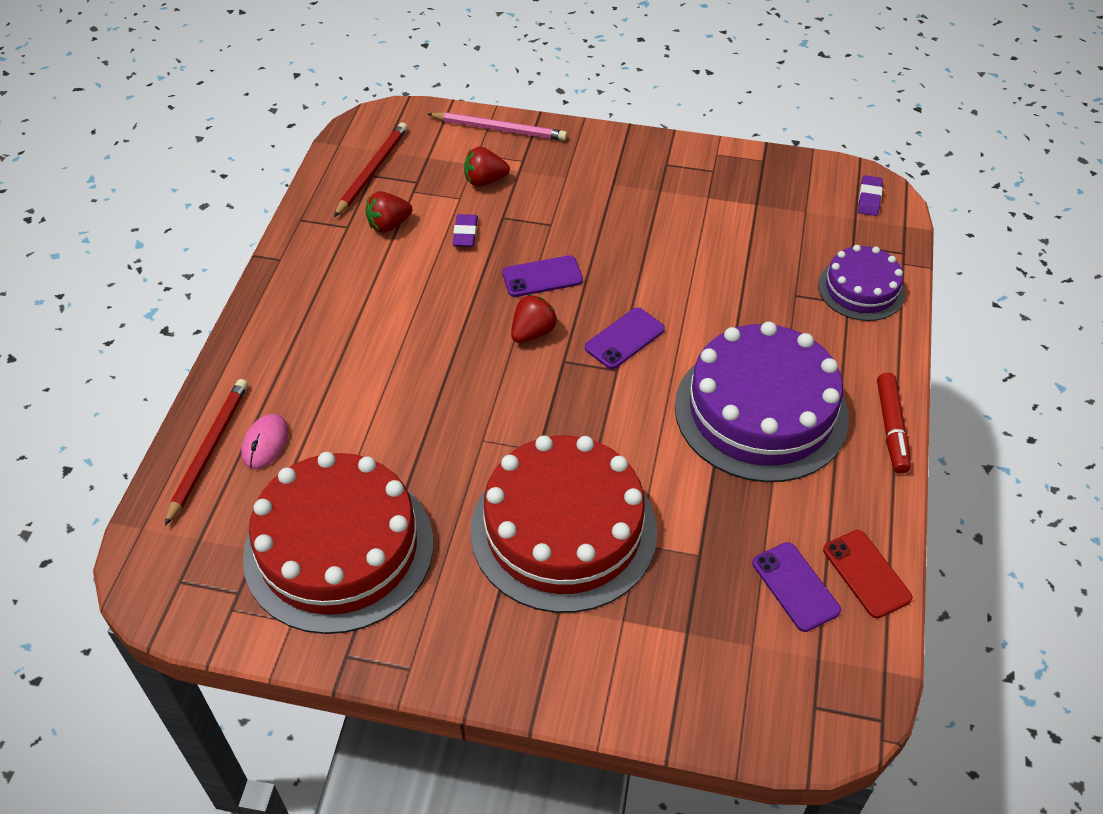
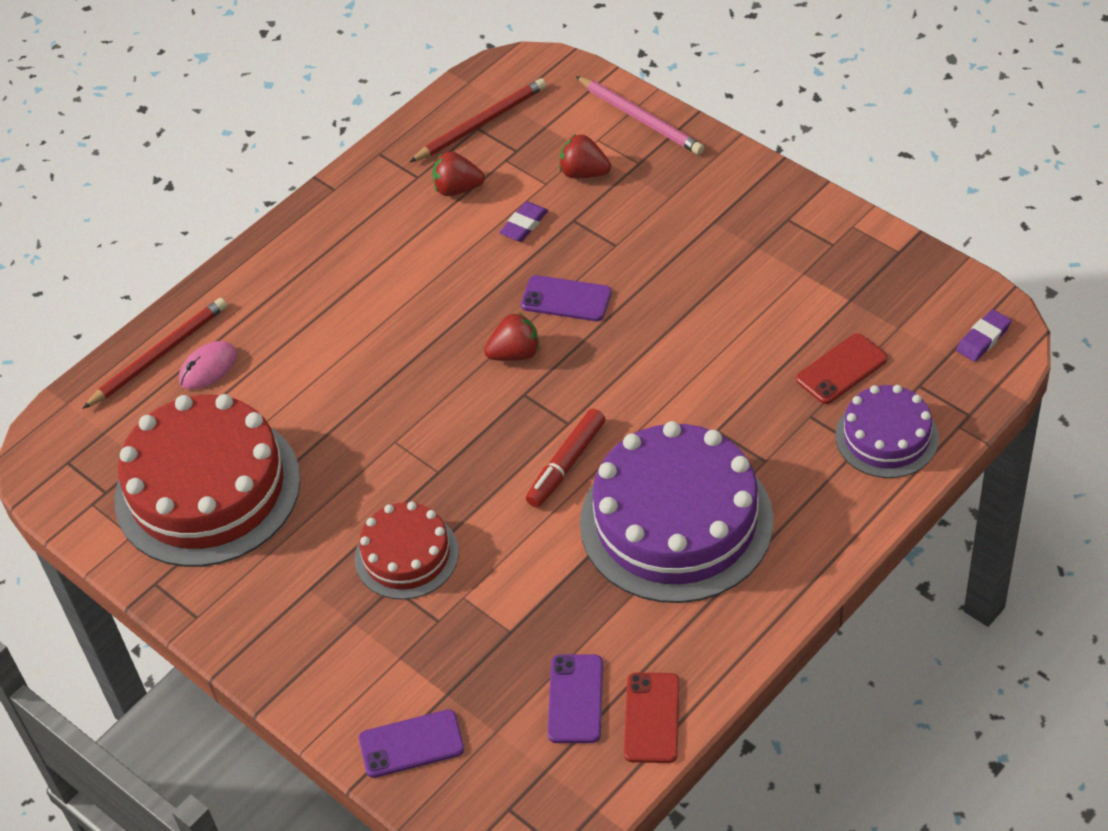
camera: 35 degrees right, 0 degrees up
(563, 530) = (406, 555): red cake -> red cake, size x0.54
(624, 339) = (599, 394): purple phone -> purple phone (411, 744)
(790, 254) = (841, 369): none -> red phone
(891, 428) = (795, 592): red marker -> red marker (566, 464)

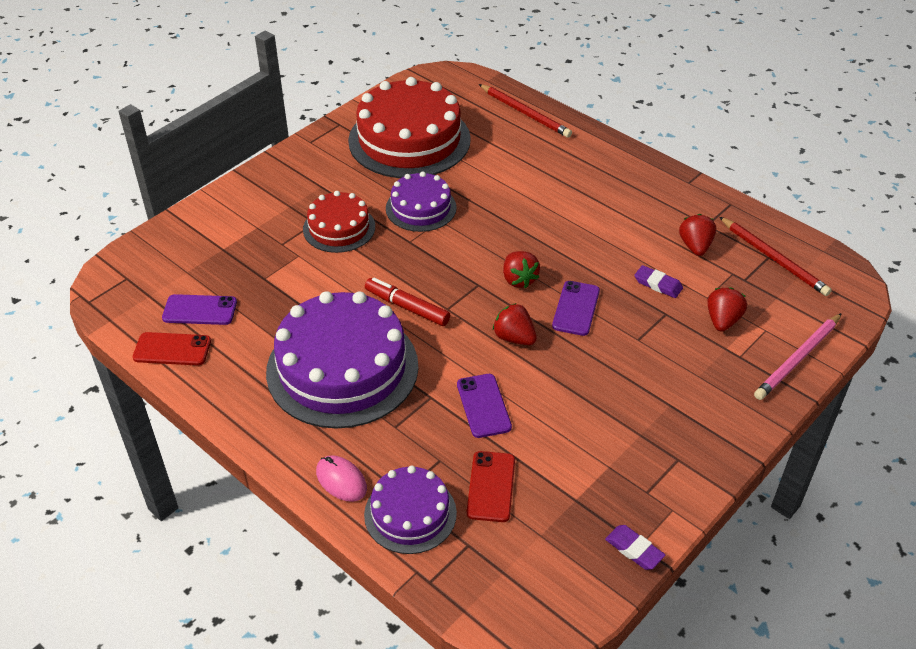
camera: 85 degrees right, 5 degrees down
(208, 368) = (513, 134): pink mouse -> pink mouse (341, 480)
(368, 464) = (421, 208): none -> purple cake
(411, 744) = (189, 234): purple phone -> purple phone (483, 406)
(617, 355) = (514, 338): none -> red strawberry
(841, 369) = (491, 486): red phone -> red phone turned 45 degrees clockwise
(983, 338) = (524, 605): purple eraser -> purple eraser (634, 549)

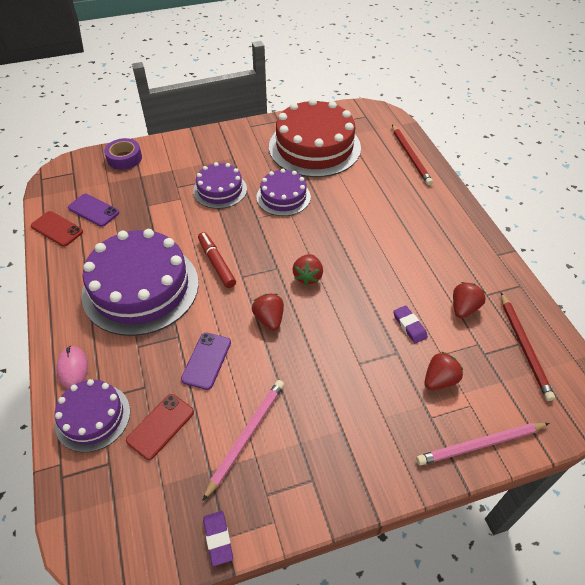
camera: 30 degrees right, 5 degrees up
(181, 236) = (124, 158): none -> purple tape
(339, 228) = (220, 190): red cake -> purple cake
(576, 308) = (331, 317): purple phone -> none
(585, 453) = (246, 436): none -> pink pencil

